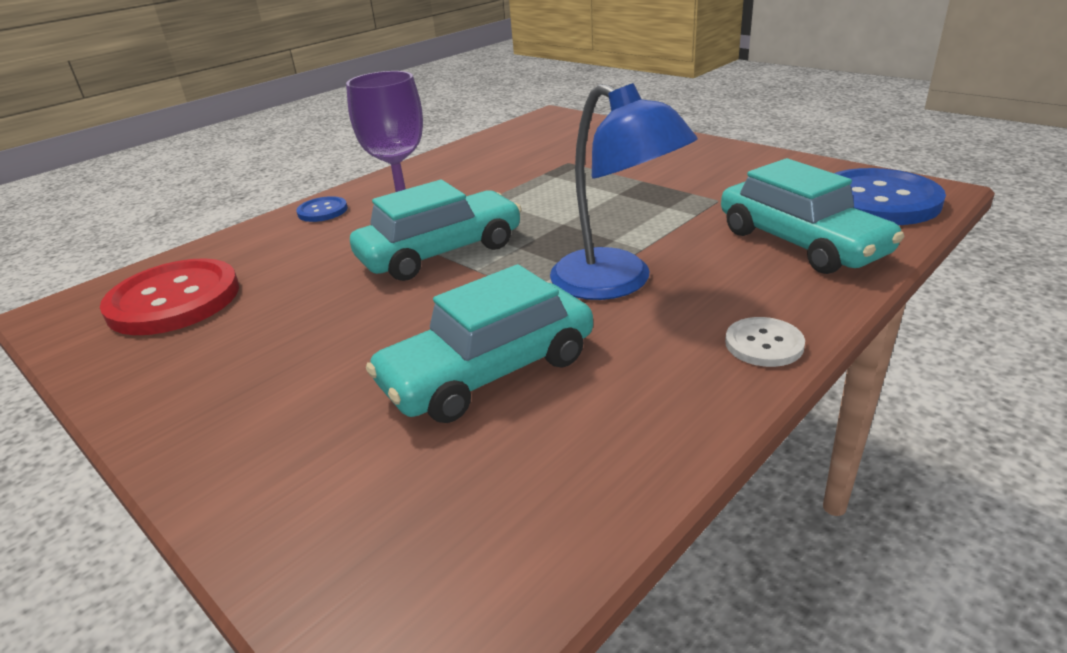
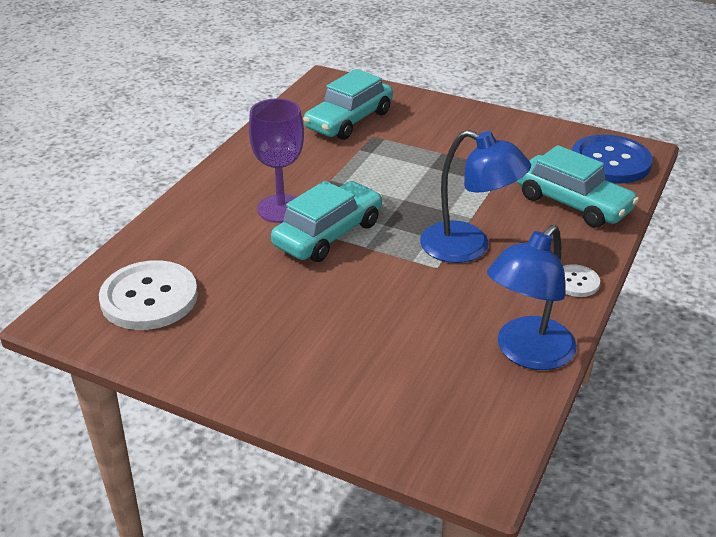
camera: 20 degrees left, 5 degrees up
(174, 300) = (149, 298): red button -> white button
(322, 211) = (199, 202): blue button -> none
(488, 371) = (423, 322): turquoise car -> turquoise car (349, 120)
(627, 443) = (527, 353): none -> blue lamp

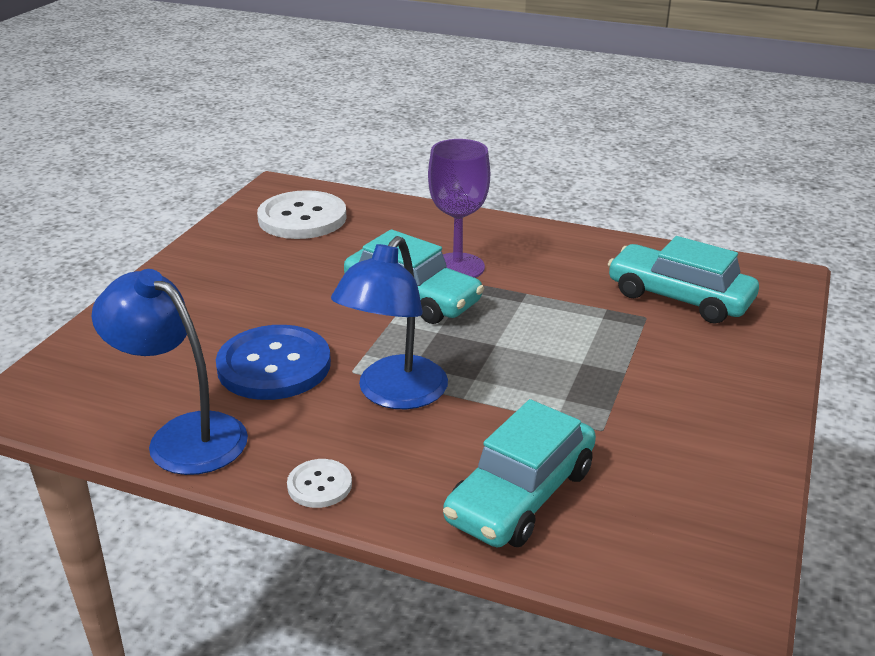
camera: 85 degrees right, 5 degrees down
(610, 162) = (668, 551): blue button -> blue button (274, 365)

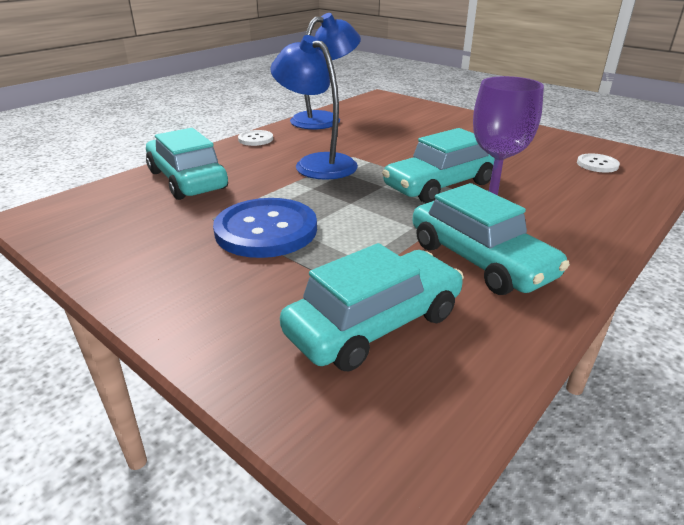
camera: 110 degrees right, 0 degrees up
(274, 365) = (374, 139): blue button -> blue button (266, 230)
(302, 218) = (597, 164): white button -> white button, size x0.49
(554, 266) = (480, 260): none -> turquoise car

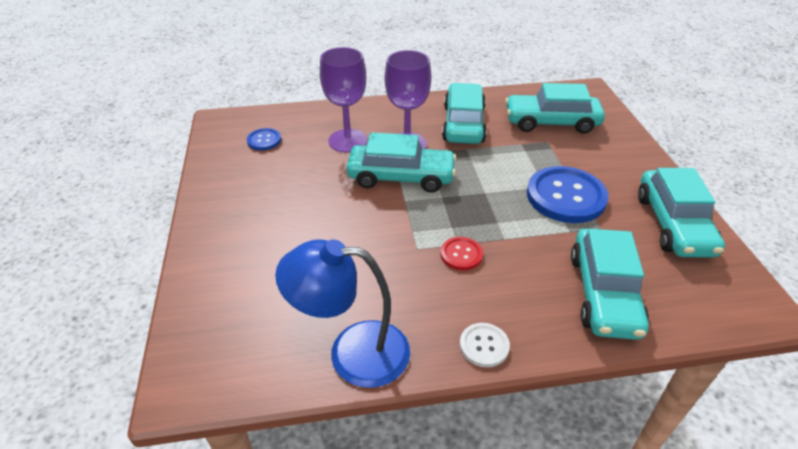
camera: 140 degrees left, 10 degrees up
(126, 249) = (673, 224): none -> turquoise car
(317, 163) = (461, 254): blue lamp -> red button
(542, 191) = (348, 141): none -> purple goblet
(597, 164) = (264, 140): white button -> blue button

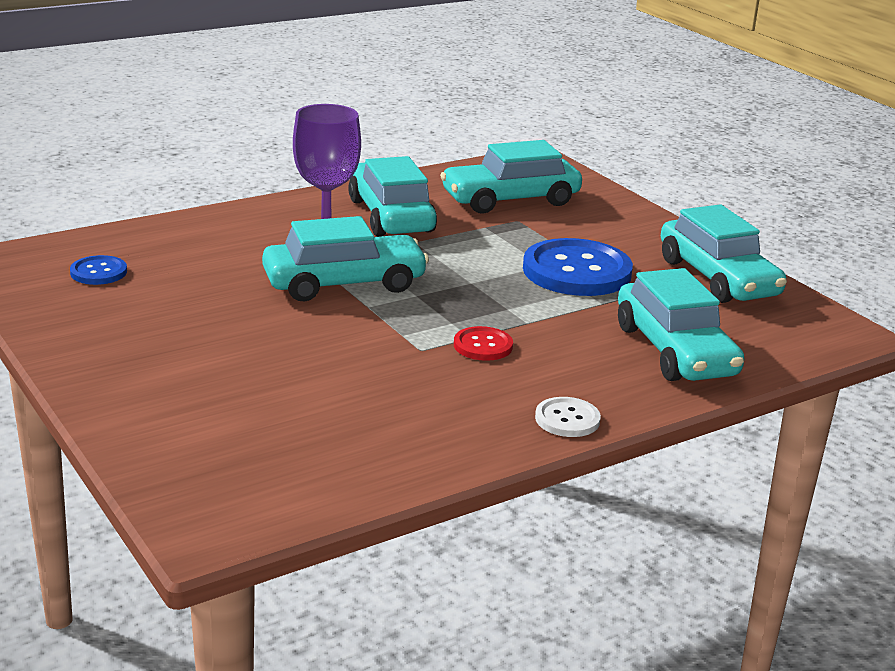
camera: 25 degrees left, 15 degrees down
(348, 141) = (233, 255): purple goblet -> none
(352, 352) = (411, 455): blue lamp -> none

